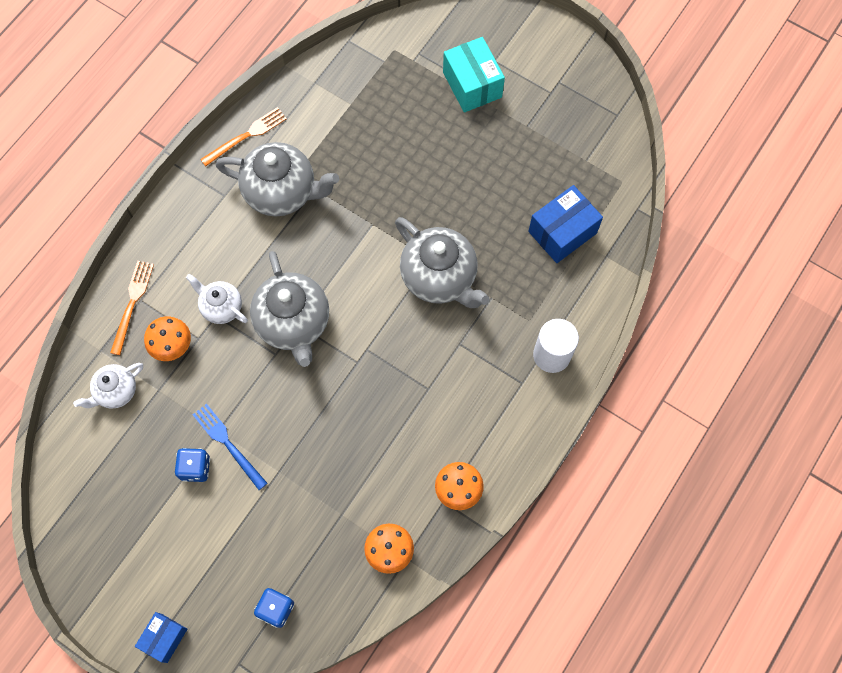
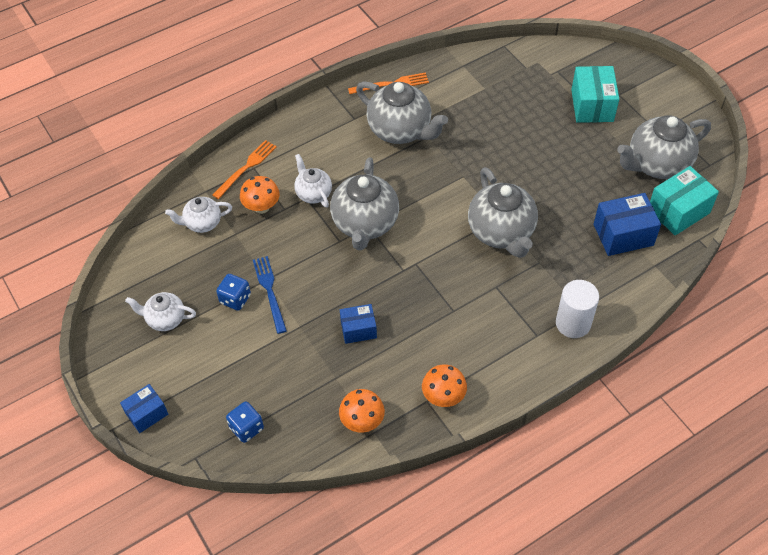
camera: 25 degrees right, 15 degrees down
(131, 522) = (165, 319): none -> white teapot
(341, 450) = (358, 329): none -> blue box
(565, 134) = (657, 164): none -> grey teapot
(606, 183) = (678, 211): none -> turquoise box

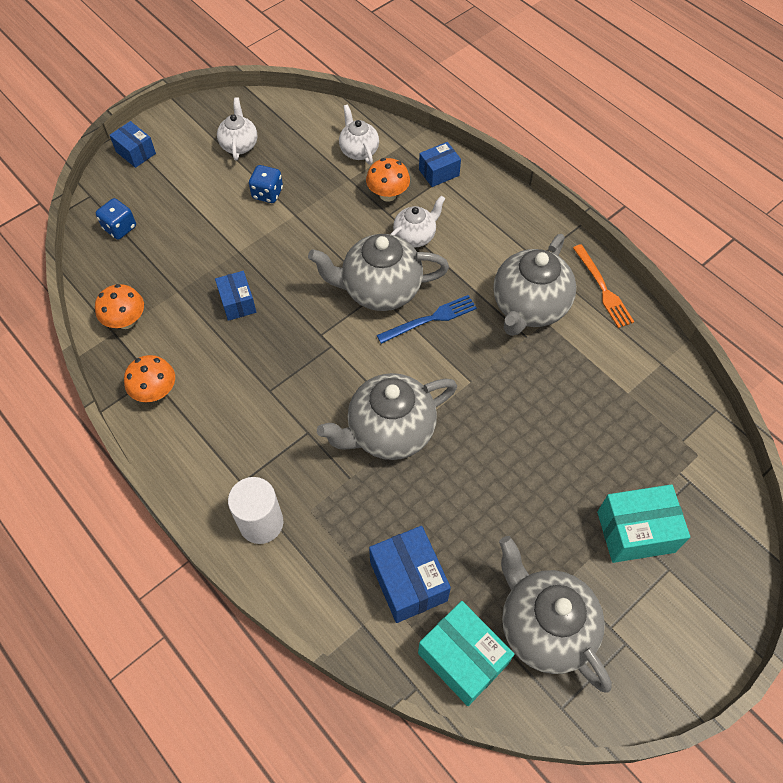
camera: 80 degrees right, 5 degrees up
(246, 168) = (439, 172): orange fork -> blue box
(270, 292) = (279, 220): blue fork -> blue fork (430, 319)

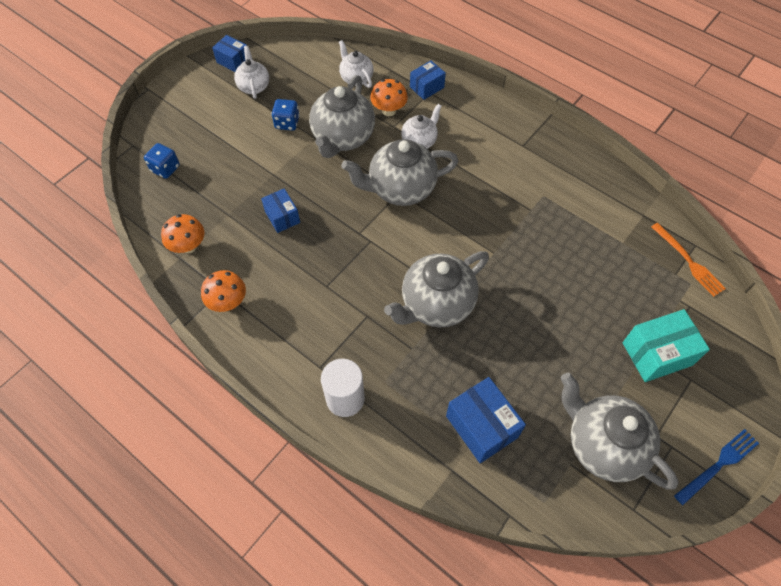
camera: 10 degrees left, 0 degrees up
(136, 152) = (165, 104): blue box -> blue box (233, 61)
(430, 319) = (448, 207): blue fork -> blue fork (718, 465)
(462, 658) = (542, 483): turquoise box -> none
(529, 307) = (526, 185): grey teapot -> grey teapot (343, 138)
(602, 288) = (582, 162): orange fork -> orange fork (688, 261)

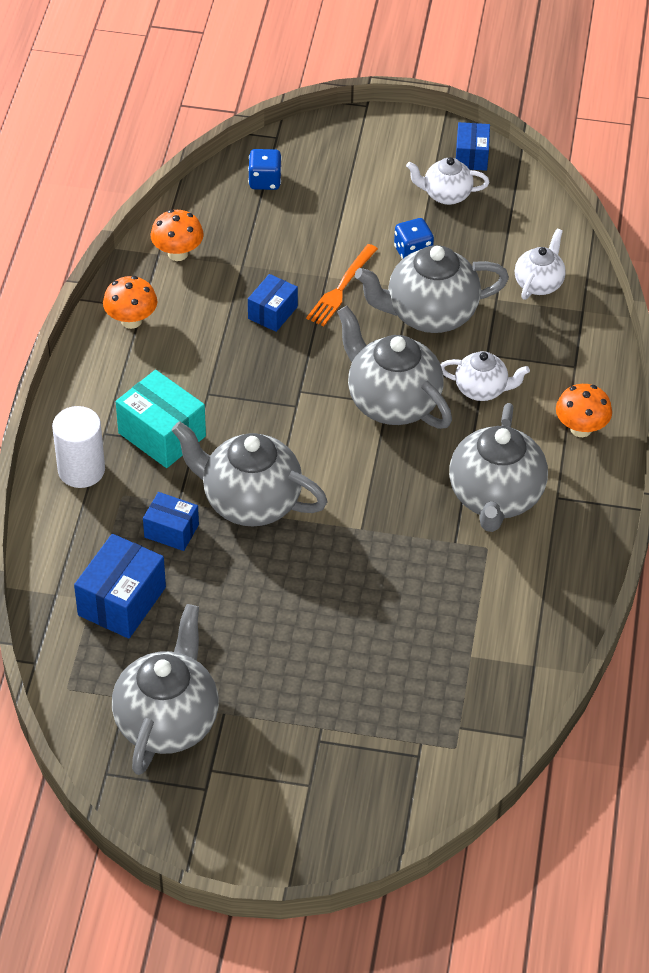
camera: 60 degrees right, 10 degrees down
(254, 86) = (446, 195): white teapot -> white teapot turned 135 degrees counterclockwise
(389, 111) = (509, 339): orange mushroom -> orange mushroom (581, 428)
(427, 87) = (581, 360): blue box -> blue box (171, 531)
(507, 174) = (495, 497): none -> grey teapot
(657, 354) = (323, 740): turquoise box -> turquoise box (162, 434)
(688, 261) = (491, 735): orange fork -> orange fork (341, 287)
(718, 465) = (209, 841): blue fork -> none

